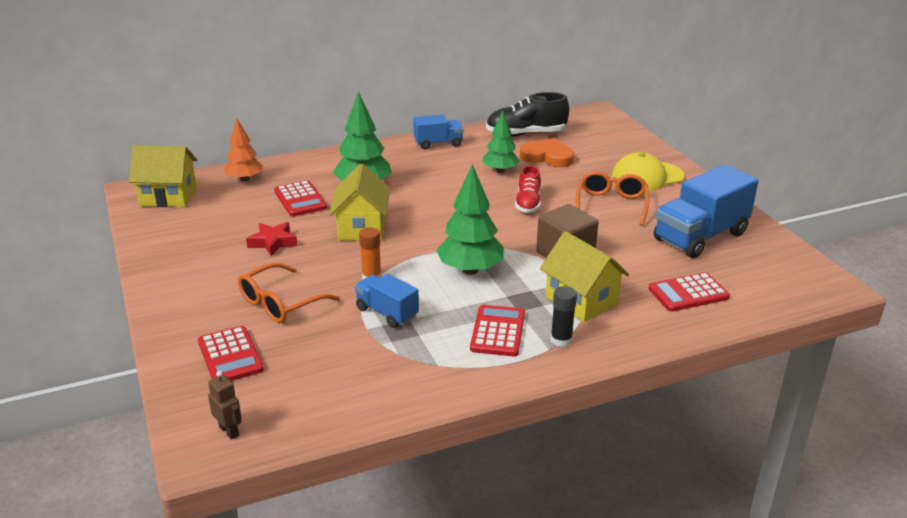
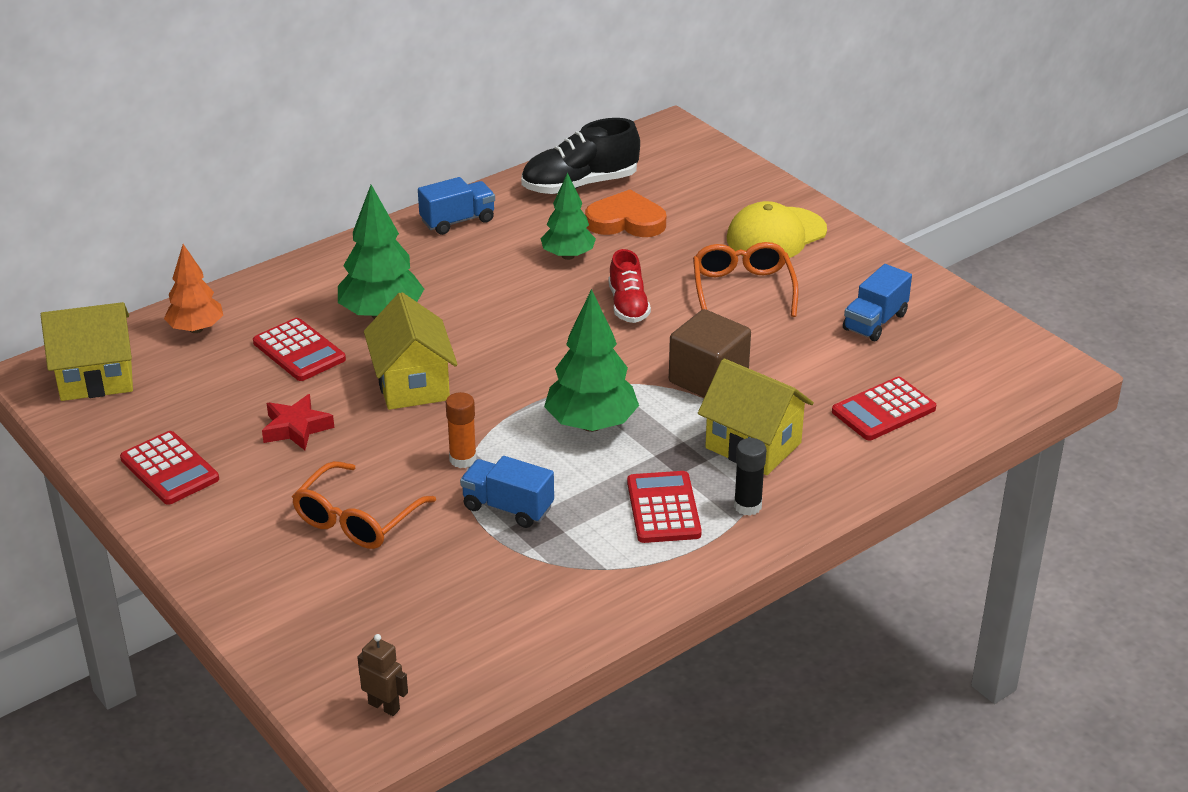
camera: 15 degrees left, 5 degrees up
(230, 356) = (329, 607): red calculator -> red calculator (169, 469)
(700, 237) = (875, 322): blue truck -> blue truck, size x0.56

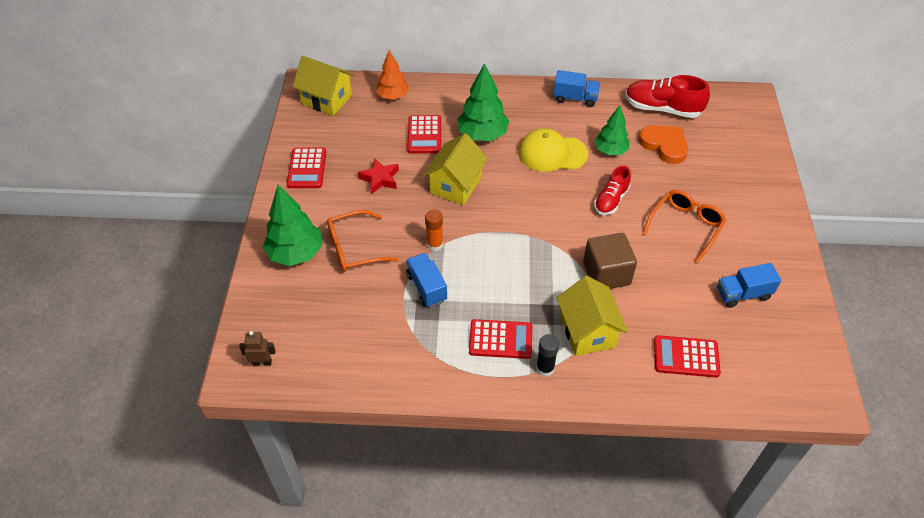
camera: 40 degrees right, 15 degrees up
(384, 706) = (262, 362): brown robot -> brown robot turned 75 degrees counterclockwise
(580, 185) = (662, 109): black shoe -> red shoe
(591, 424) = (517, 264): green tree -> green tree (296, 253)
(663, 508) = (500, 340): red calculator -> red calculator turned 60 degrees clockwise
(776, 235) = (742, 201): yellow cap -> yellow cap (552, 153)

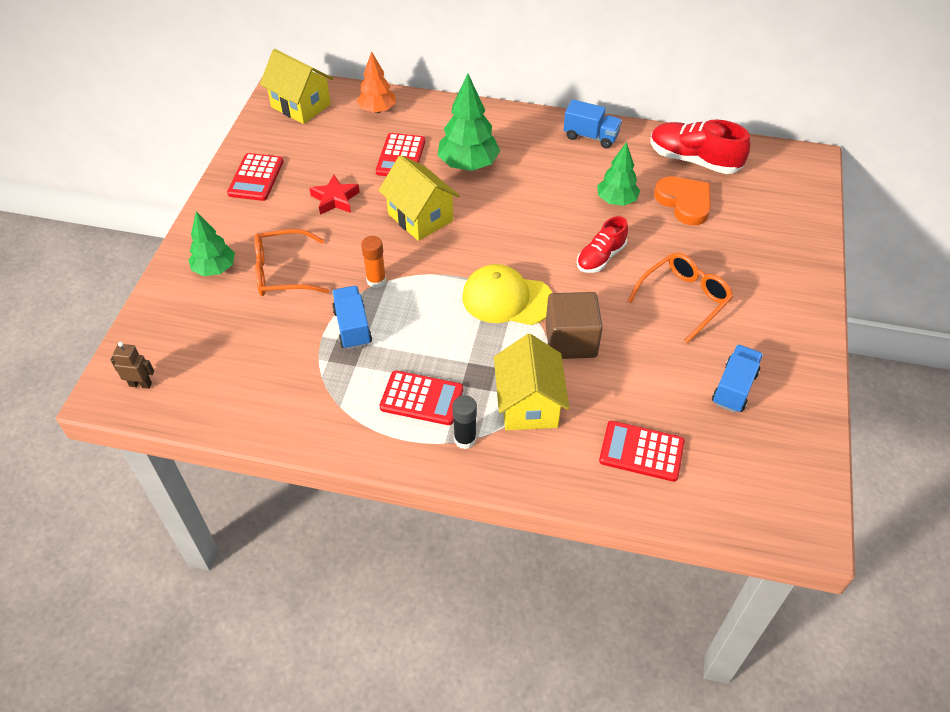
camera: 10 degrees right, 0 degrees up
(296, 253) = (215, 269): green tree -> green tree, size x0.67
(455, 185) = (420, 217): yellow house -> yellow house turned 75 degrees counterclockwise
(552, 153) = (545, 195): yellow cap -> yellow cap (507, 299)
(743, 294) = (734, 388): blue truck -> blue truck turned 120 degrees clockwise

